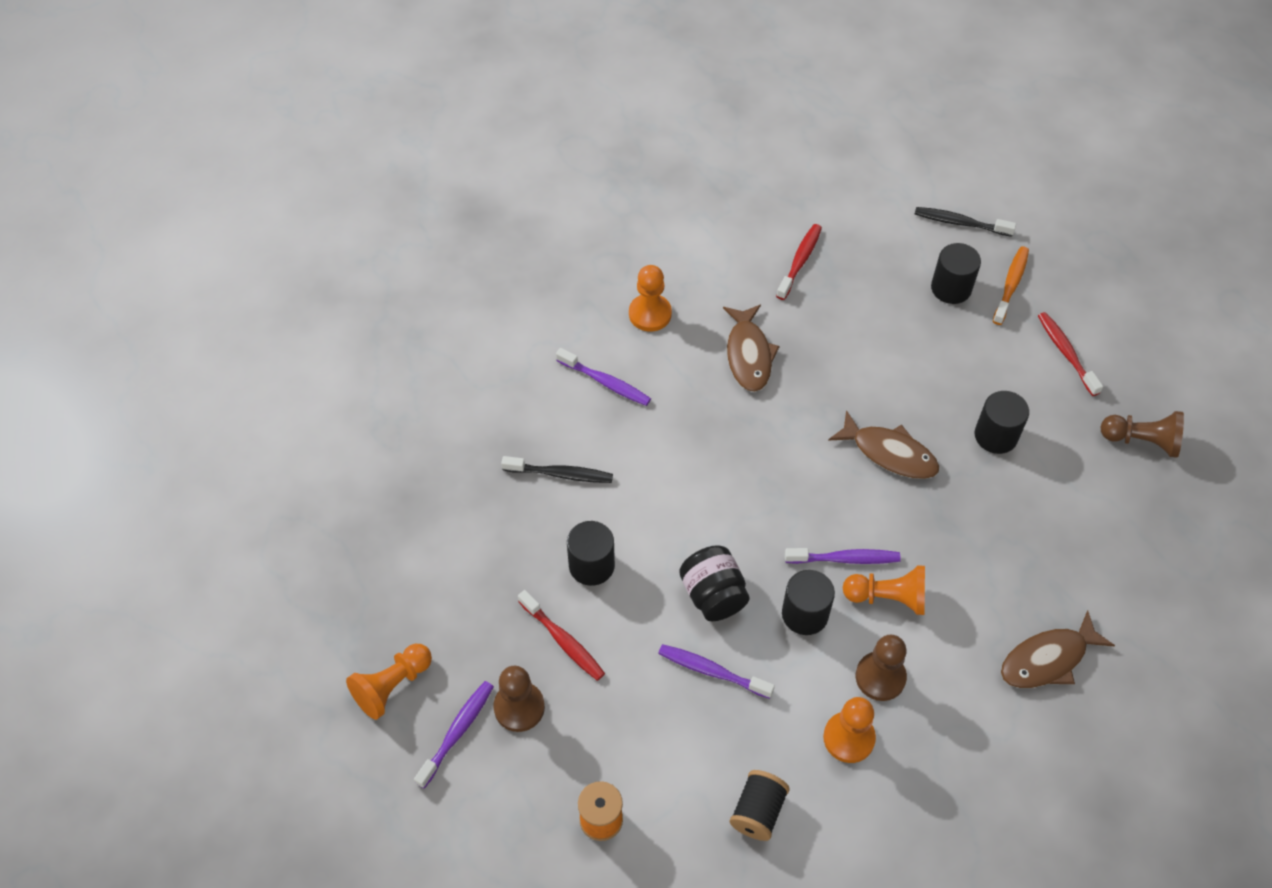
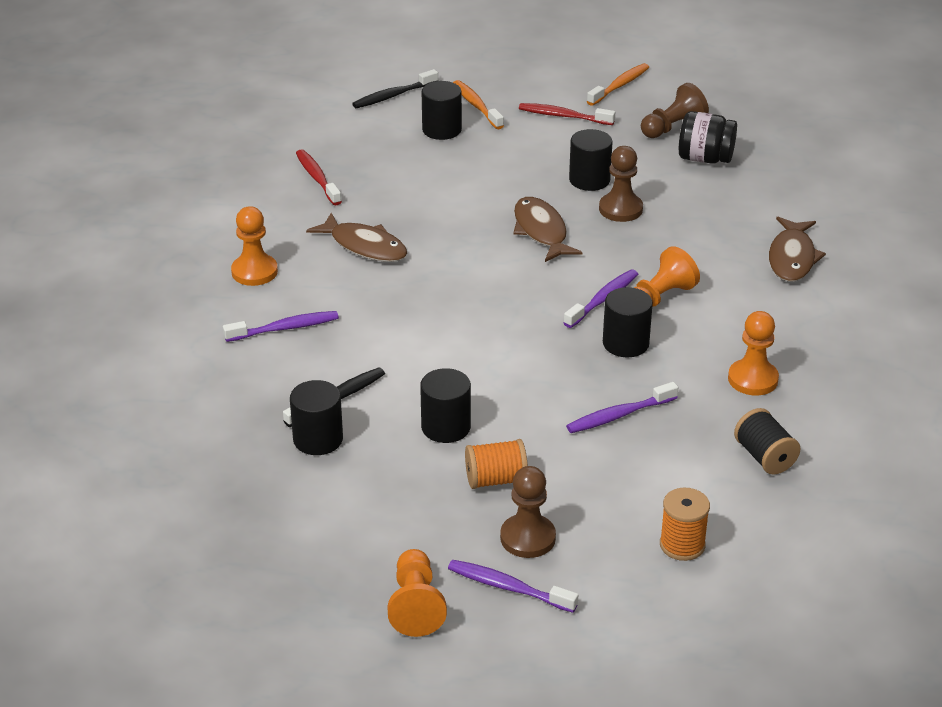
camera: 50 degrees left, 20 degrees down
(457, 732) = (508, 587): purple toothbrush -> purple toothbrush turned 45 degrees counterclockwise
(506, 496) = (318, 439): none -> black cylinder
(563, 641) = (496, 480): red toothbrush -> orange spool
(713, 595) = (553, 379): black jar -> black jar (705, 158)
(880, 677) = (720, 337): brown pawn -> brown pawn (620, 209)
(889, 453) = (541, 231): brown fish -> brown fish turned 90 degrees counterclockwise
(1159, 359) = (620, 85): none -> orange toothbrush

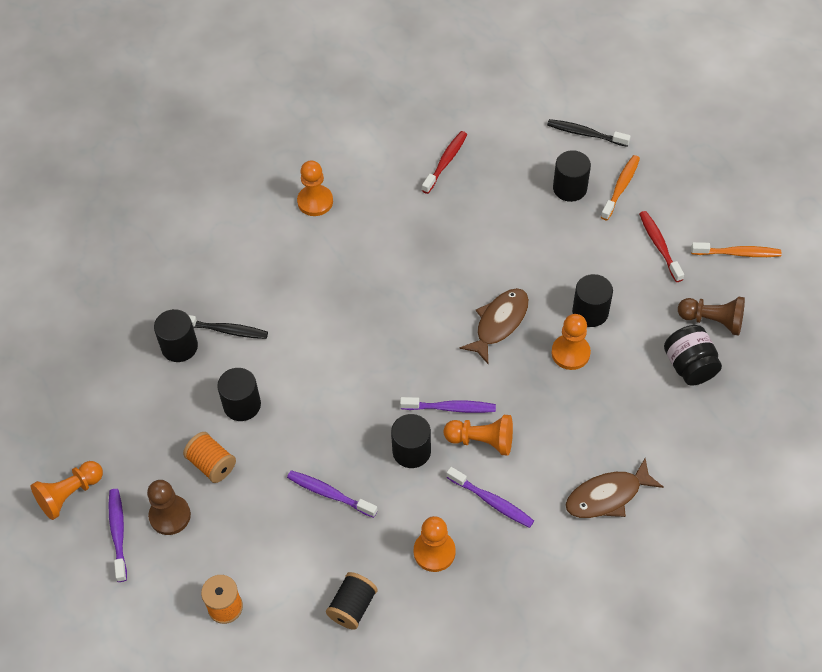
camera: 55 degrees right, 20 degrees up
(285, 328) = (271, 257): purple toothbrush -> purple toothbrush (492, 501)
(364, 246) = (392, 238): brown fish -> none
(620, 209) = (570, 353): brown pawn -> orange pawn

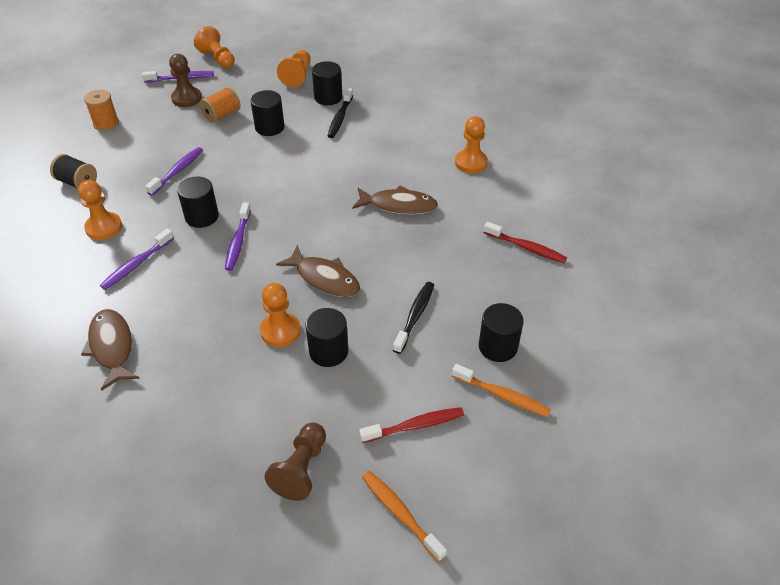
camera: 90 degrees right, 10 degrees down
(387, 265) = (398, 205): none -> brown fish
(482, 441) = (199, 260): orange pawn -> orange pawn (297, 76)
(585, 134) = (582, 367): black toothbrush -> black toothbrush (415, 316)
(689, 366) = (244, 436): black jar -> none
(738, 253) = (400, 513): orange toothbrush -> orange toothbrush turned 135 degrees clockwise

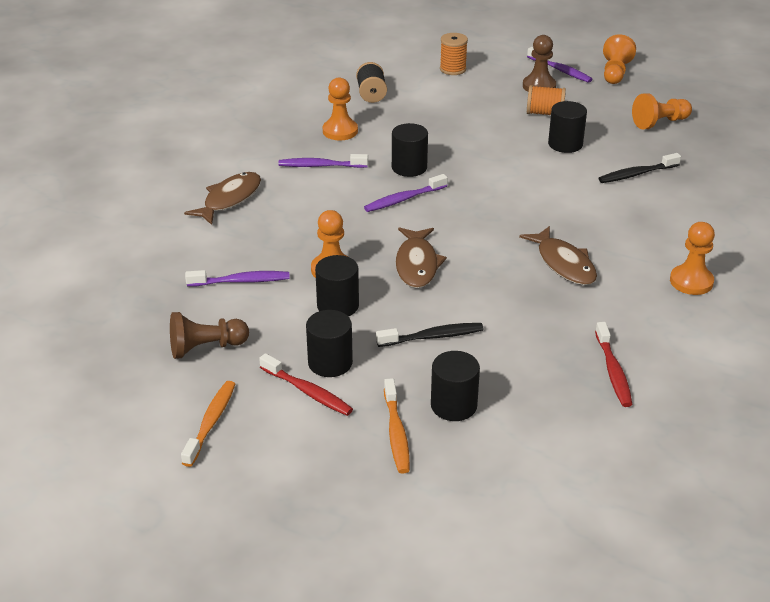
camera: 55 degrees right, 10 degrees down
(178, 171) = (445, 129): purple toothbrush -> purple toothbrush (241, 281)
(328, 97) = (656, 153): black cylinder -> black cylinder (330, 363)

